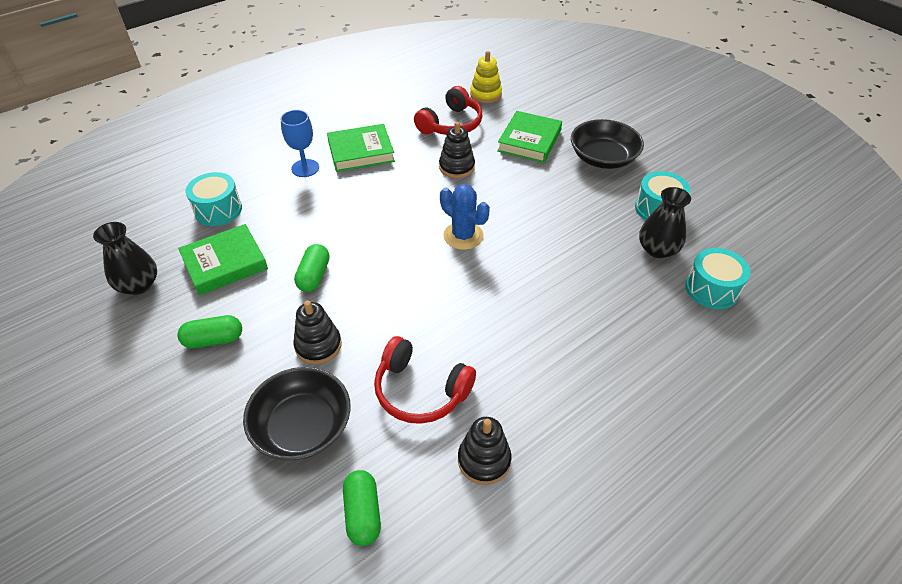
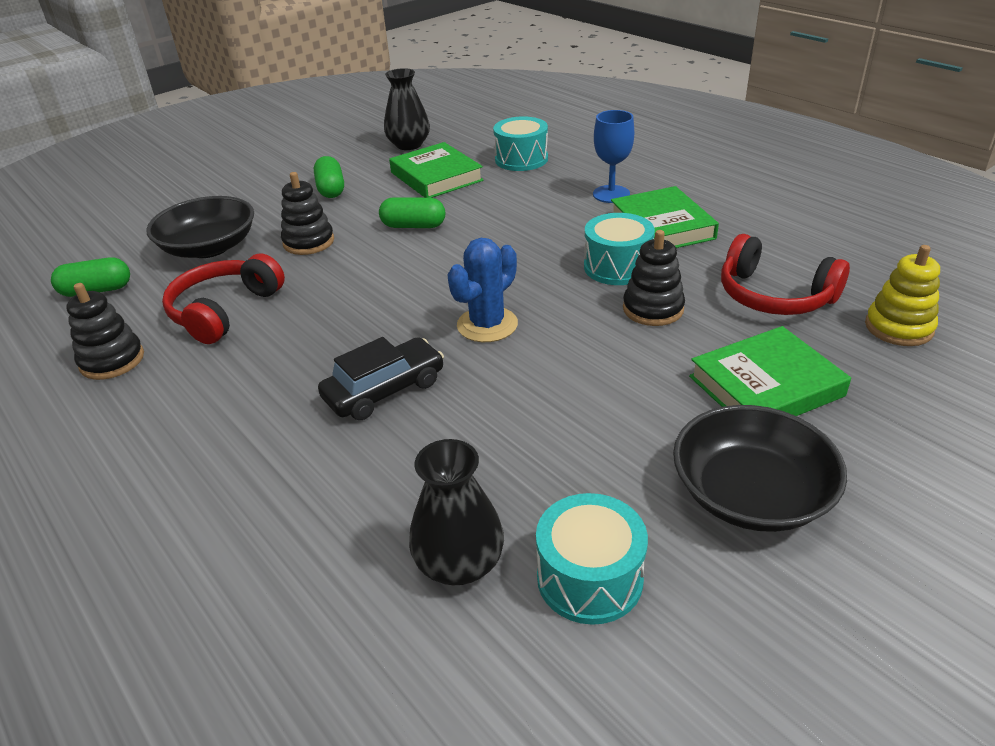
camera: 90 degrees right, 10 degrees down
(528, 283) = (384, 390): none -> black car
(529, 141) = (766, 386): green book -> green book turned 45 degrees counterclockwise
(711, 289) = (339, 645): turquoise drum -> turquoise drum (617, 267)

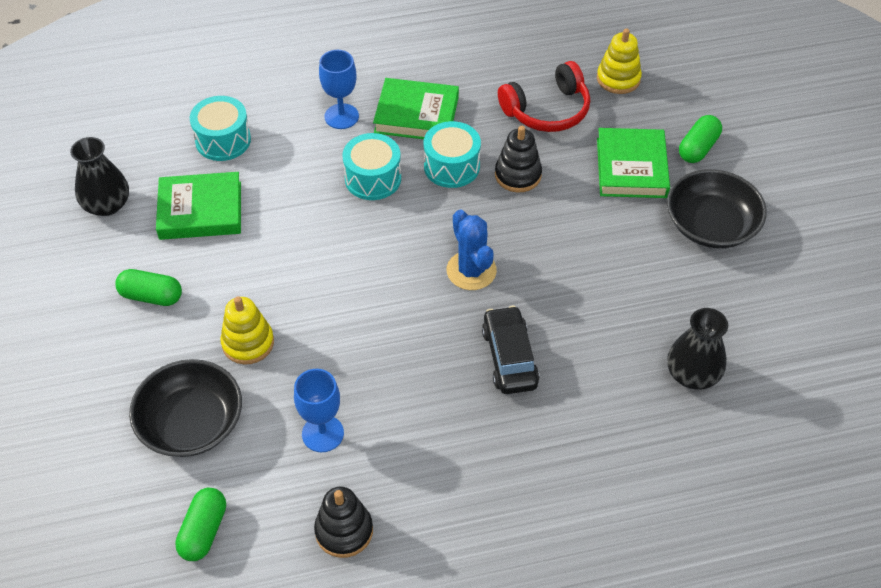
camera: 65 degrees left, 15 degrees up
(224, 311) = (322, 433): red headphones -> blue goblet
(308, 242) = (248, 343): black stacking toy -> yellow stacking toy
(413, 226) = (283, 260): green capsule -> green capsule (698, 148)
(589, 578) = (732, 321): turquoise drum -> turquoise drum (373, 178)

